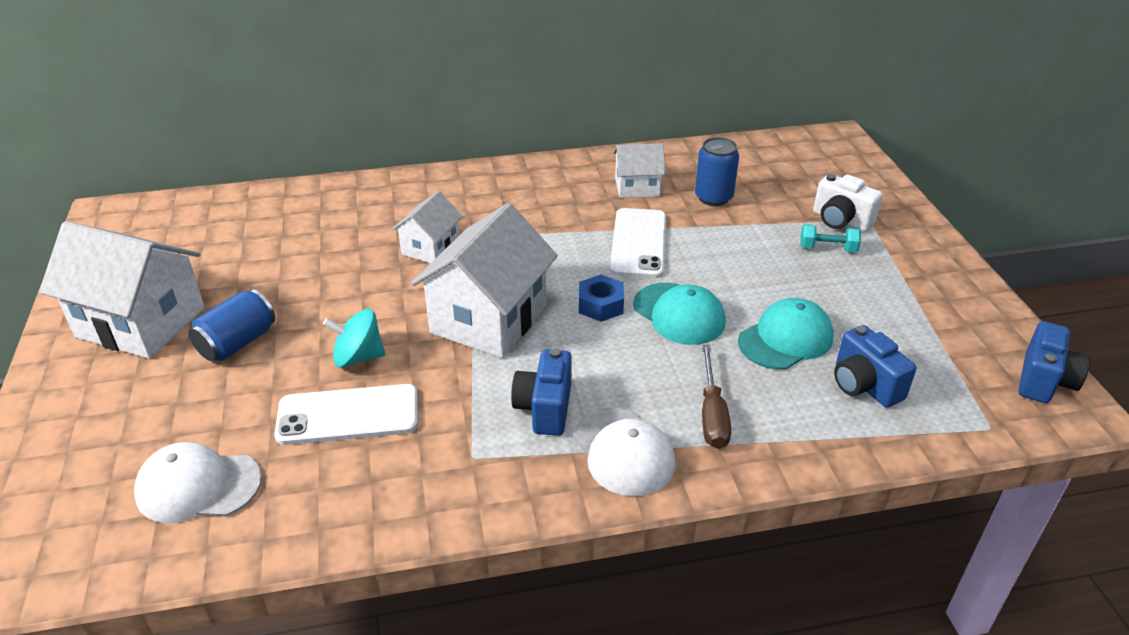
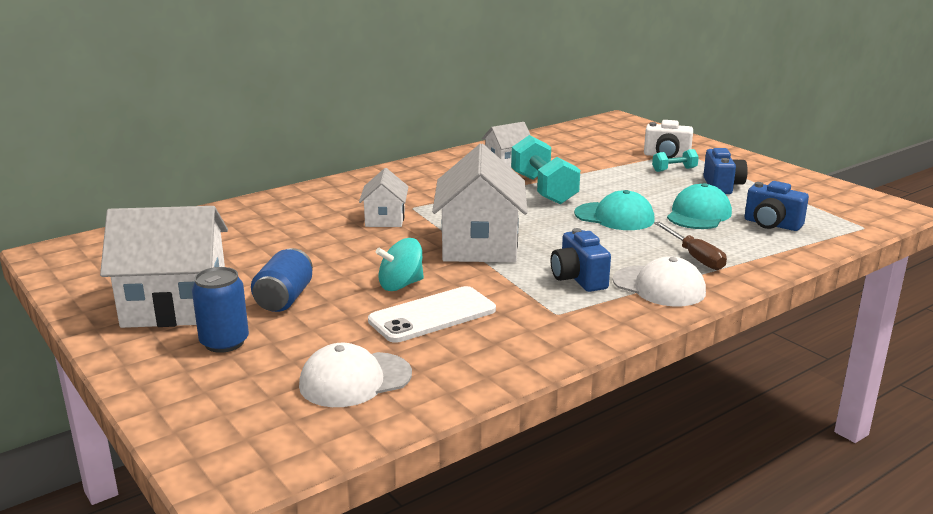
camera: 25 degrees left, 15 degrees down
(600, 305) = (554, 223): blue nut -> none
(639, 243) = (543, 189): white phone -> turquoise dumbbell
(713, 197) = (568, 159): blue can -> blue can (224, 342)
(1044, 381) = (869, 202): blue camera -> blue camera (722, 186)

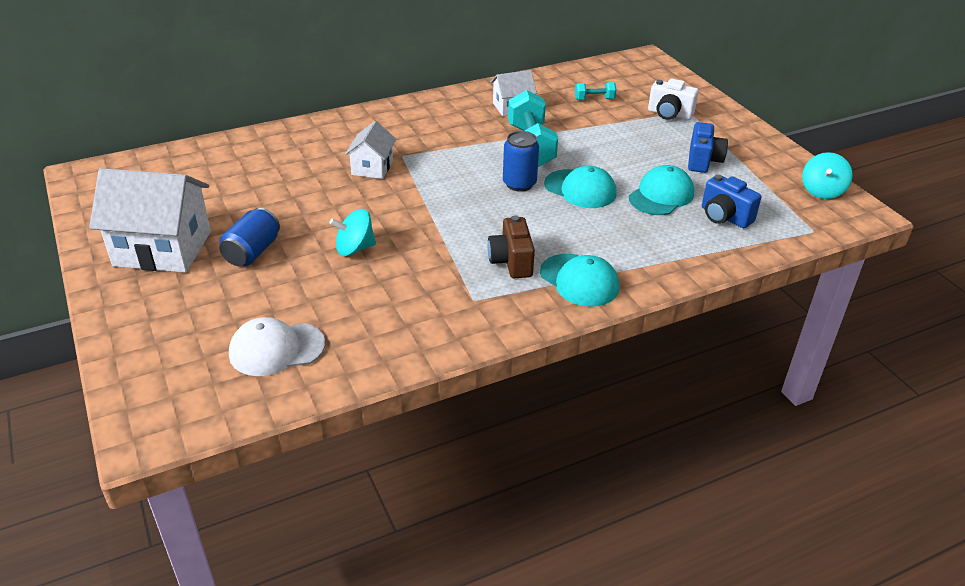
camera: 10 degrees right, 15 degrees up
(224, 342) = (188, 294): blue can -> blue can (519, 184)
(432, 315) = (367, 287): white phone -> none
(480, 245) = (442, 210): white house -> none
(578, 279) = (511, 262): blue camera -> brown camera
(659, 286) = (579, 280): white cap -> turquoise cap
(674, 170) = (667, 134): turquoise dumbbell -> turquoise dumbbell (594, 99)
(694, 257) = (630, 249): brown screwdriver -> none
(850, 198) = (822, 191): none -> turquoise spinning top

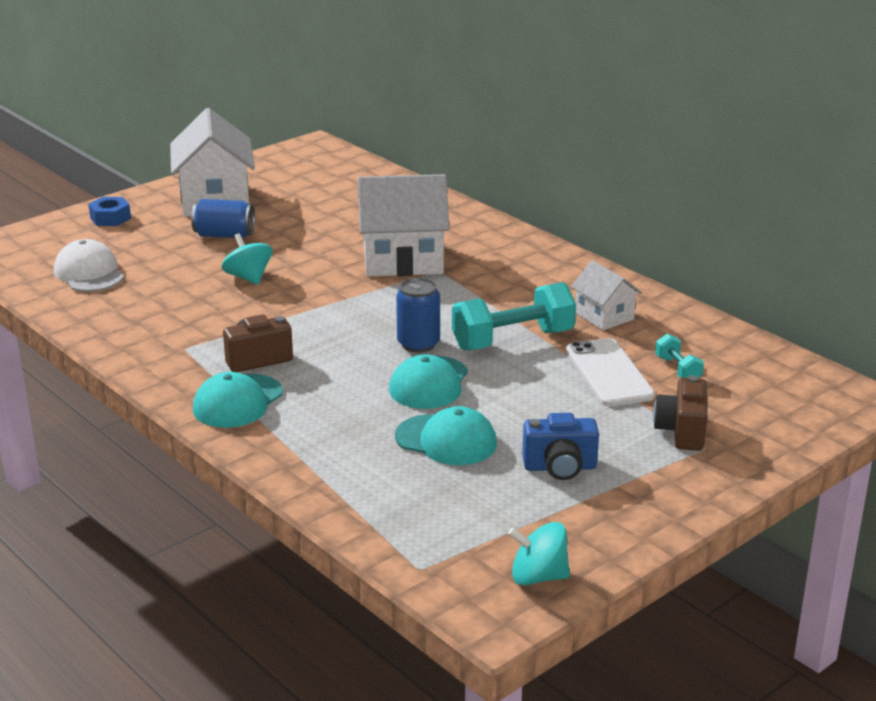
camera: 75 degrees right, 10 degrees down
(146, 324) = (110, 218): none -> blue nut
(372, 167) = (403, 260): white house -> white house, size x1.85
(591, 122) = (608, 373): none -> white phone
(669, 114) = (681, 431): white camera -> brown camera
(724, 217) = (418, 491): blue camera -> none

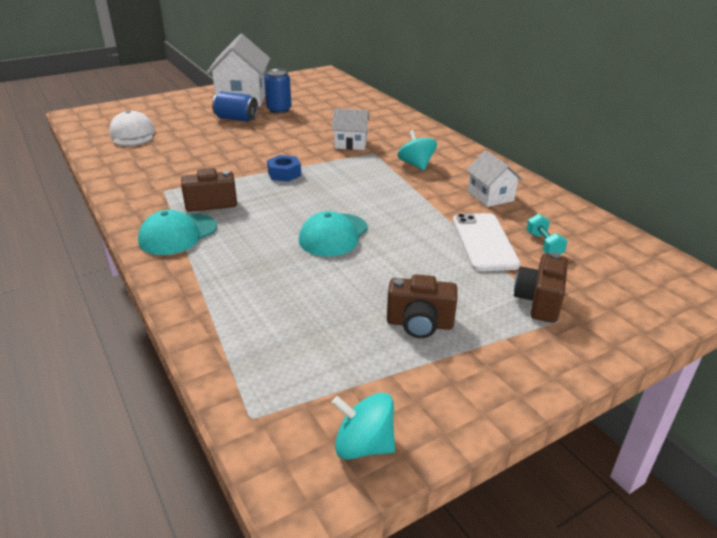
camera: 10 degrees right, 5 degrees up
(110, 218) = (169, 103): blue nut -> blue nut (284, 174)
(248, 277) = (237, 146): turquoise spinning top -> turquoise spinning top (416, 165)
(403, 260) = (351, 143): white house -> white house, size x0.54
(418, 344) = (337, 203): blue can -> blue can (279, 110)
(446, 440) = (328, 286): turquoise cap -> none
(513, 340) = (412, 207): turquoise dumbbell -> none
(560, 467) = (419, 324): blue camera -> brown camera

